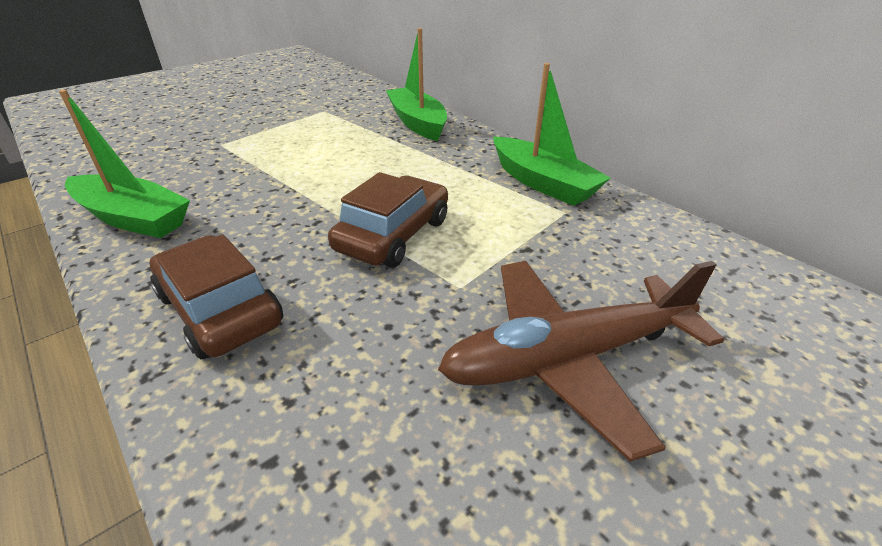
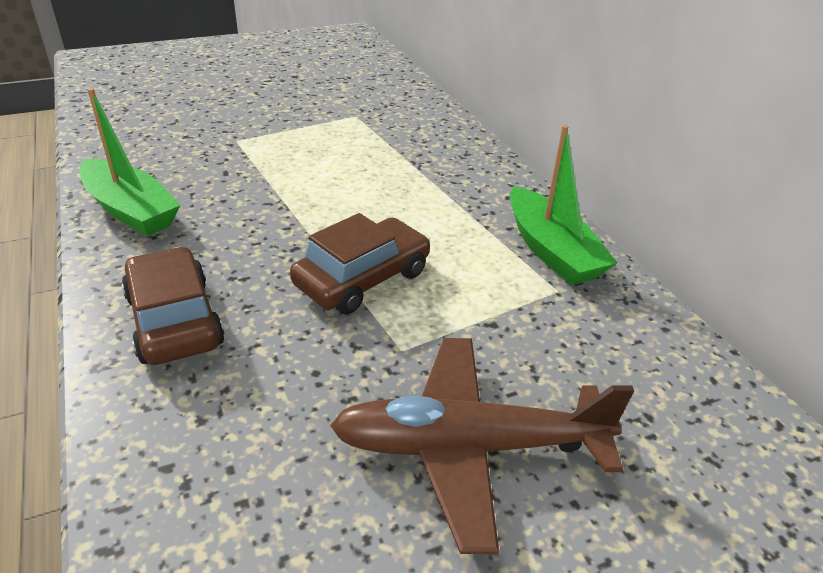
camera: 15 degrees right, 0 degrees up
(417, 123) = (449, 148): green boat -> none

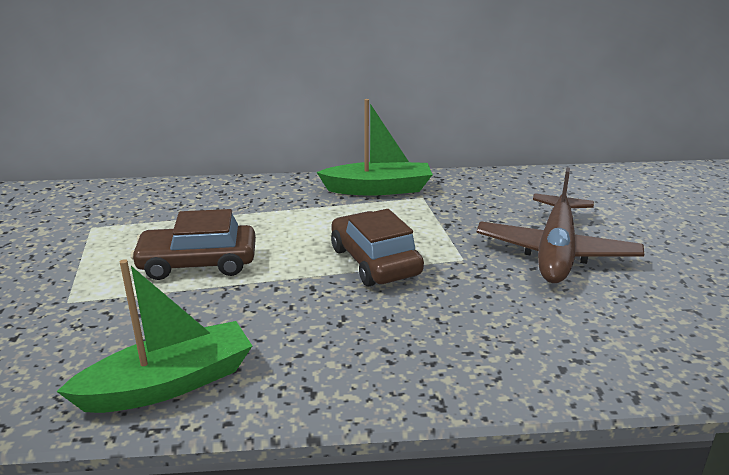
camera: 70 degrees left, 10 degrees down
(174, 320) = (390, 358): brown car -> brown car (198, 263)

